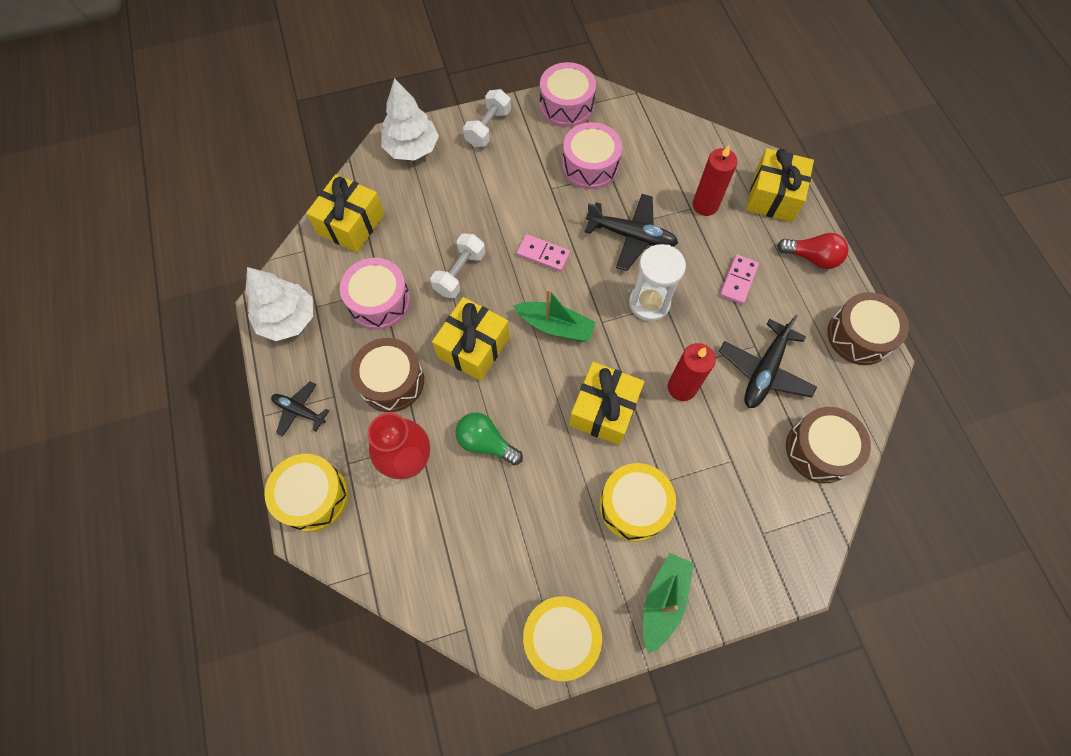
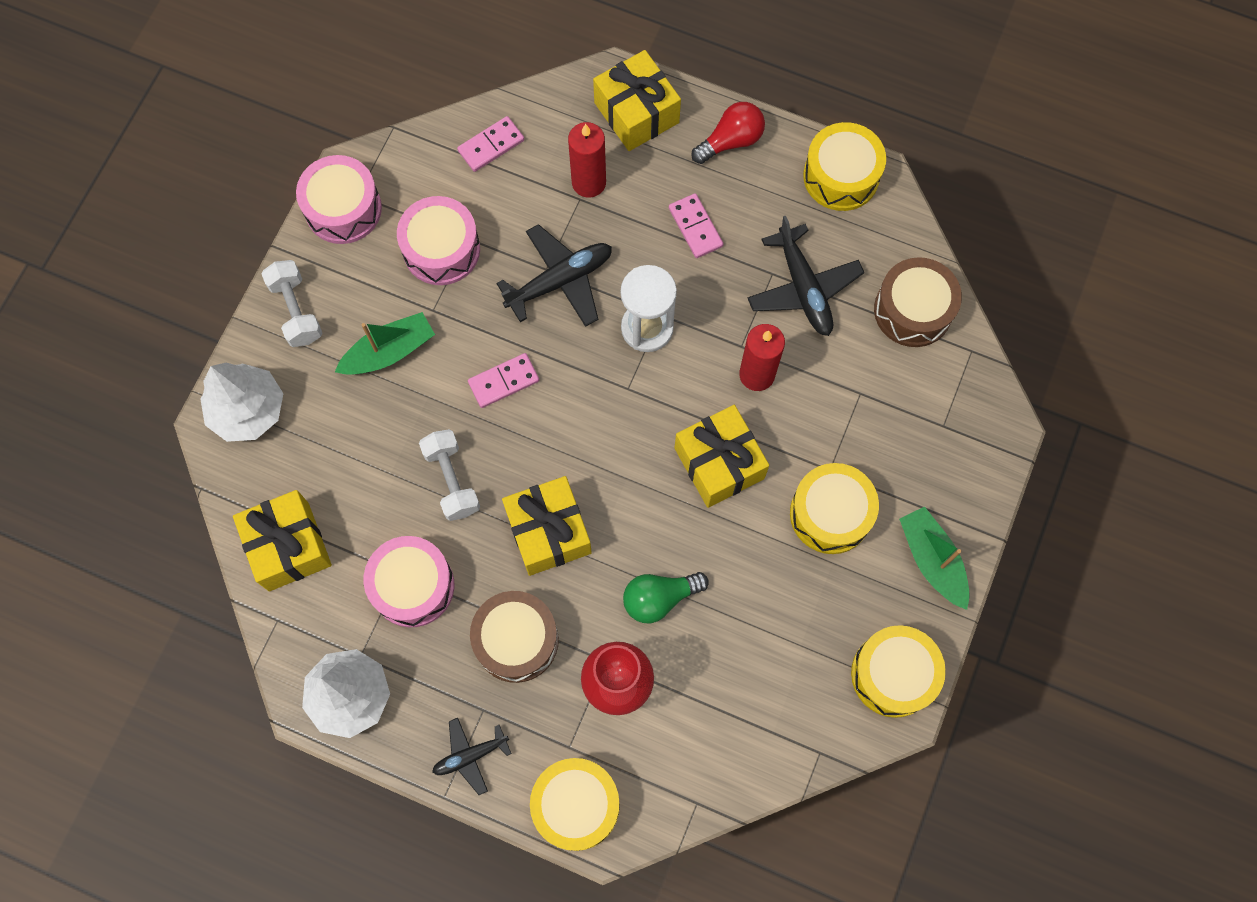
camera: 50 degrees left, 5 degrees up
(555, 326) = (594, 435): green boat -> green boat (389, 352)
(674, 143) = (491, 146): none -> pink domino
(859, 336) = (841, 176): brown drum -> yellow drum

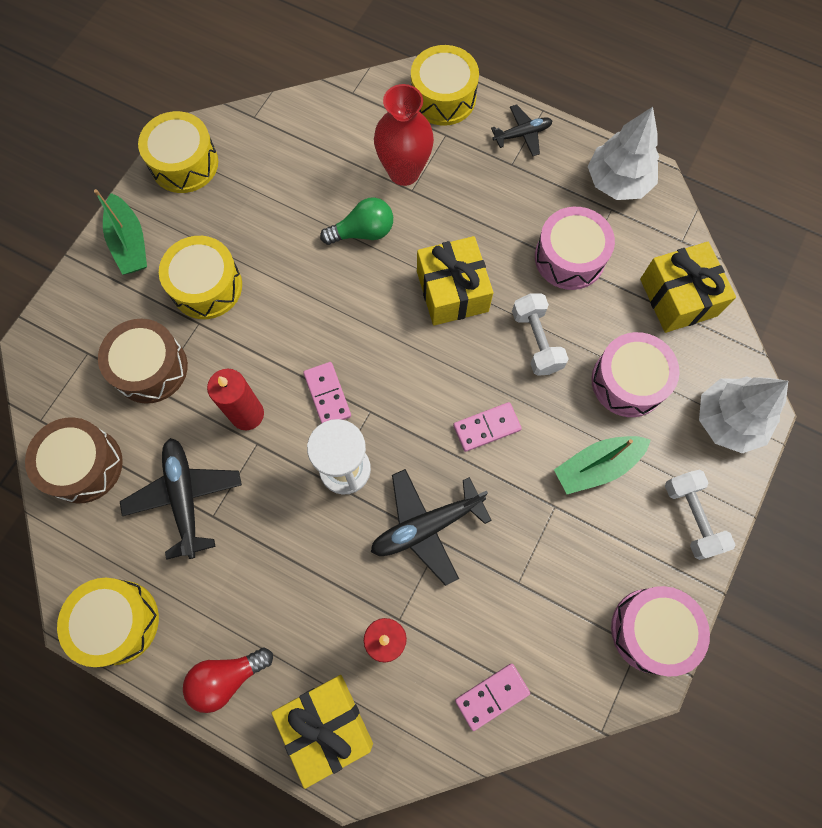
camera: 175 degrees left, 0 degrees up
(441, 249) = (546, 572): pink drum -> pink drum (628, 381)
(516, 640) = (483, 210): brown drum -> brown drum (150, 368)
(695, 227) = (281, 575): pink domino -> pink domino (327, 395)
(719, 463) = (295, 336): yellow gift -> none

